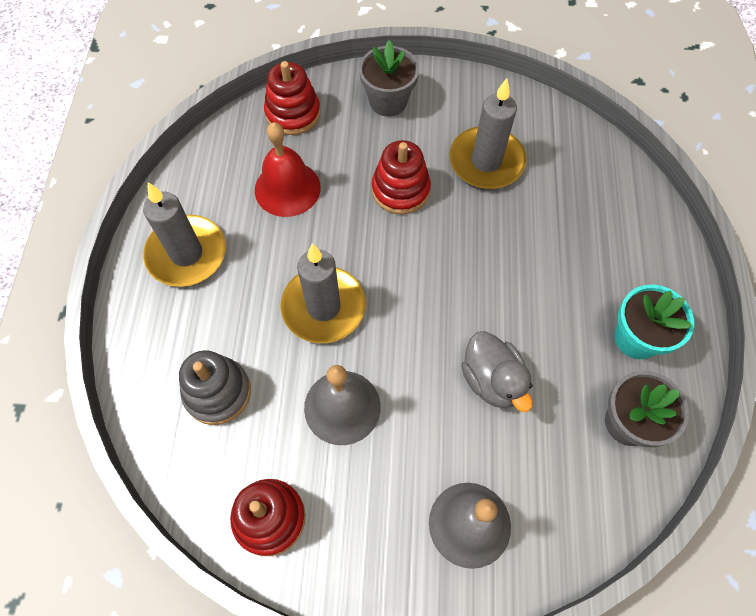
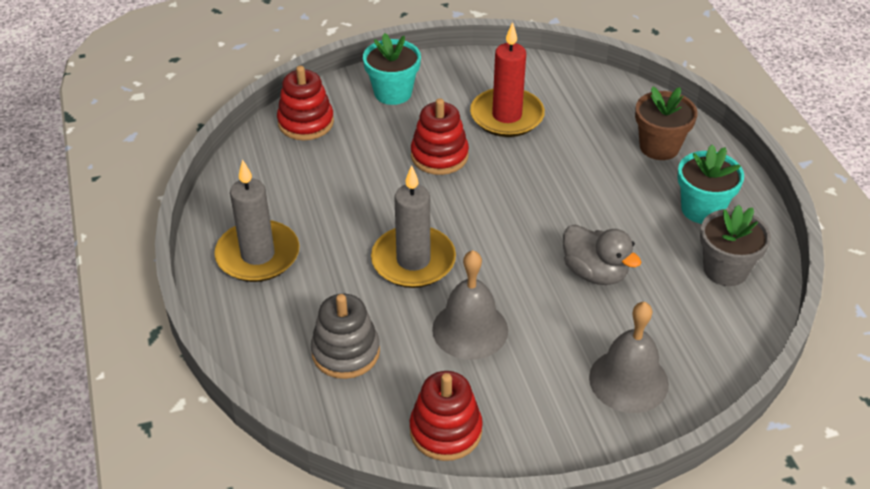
camera: 20 degrees left, 20 degrees down
(287, 188) = (331, 181): red bell -> none
(388, 101) = (393, 93): grey flower pot -> turquoise flower pot
(486, 161) = (507, 116): grey candle -> red candle
(625, 245) = (659, 147): none -> brown flower pot

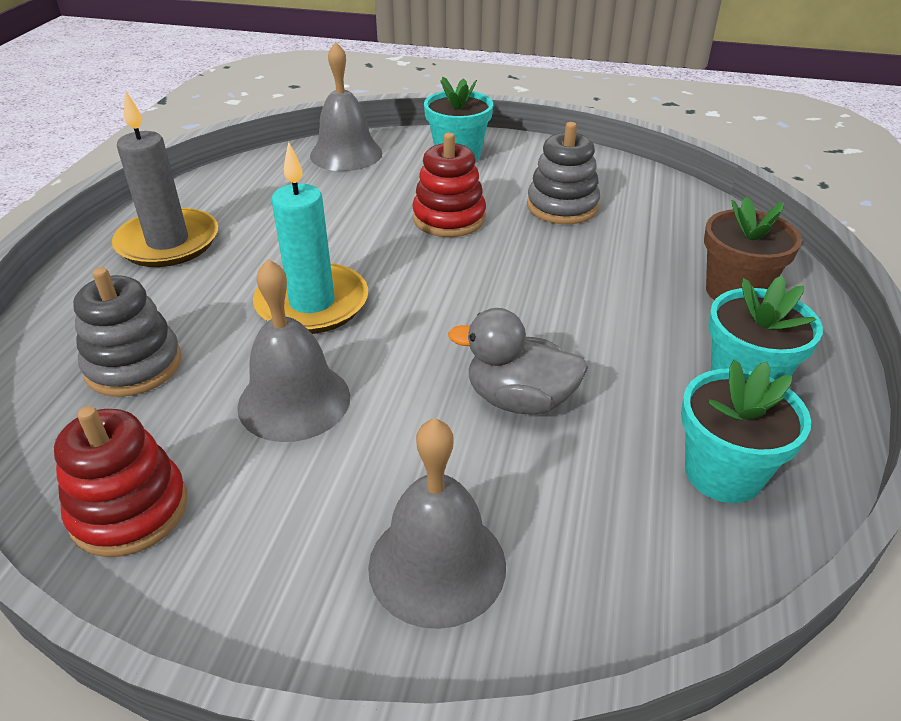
camera: 30 degrees right, 5 degrees down
(306, 122) = (346, 154): red stacking toy -> grey bell
(413, 261) = (312, 303): grey candle -> turquoise candle
(507, 116) = (562, 206): red candle -> grey stacking toy
(595, 272) = (519, 400): grey duck -> grey duck turned 120 degrees clockwise
(725, 270) = (723, 473): grey flower pot -> turquoise flower pot

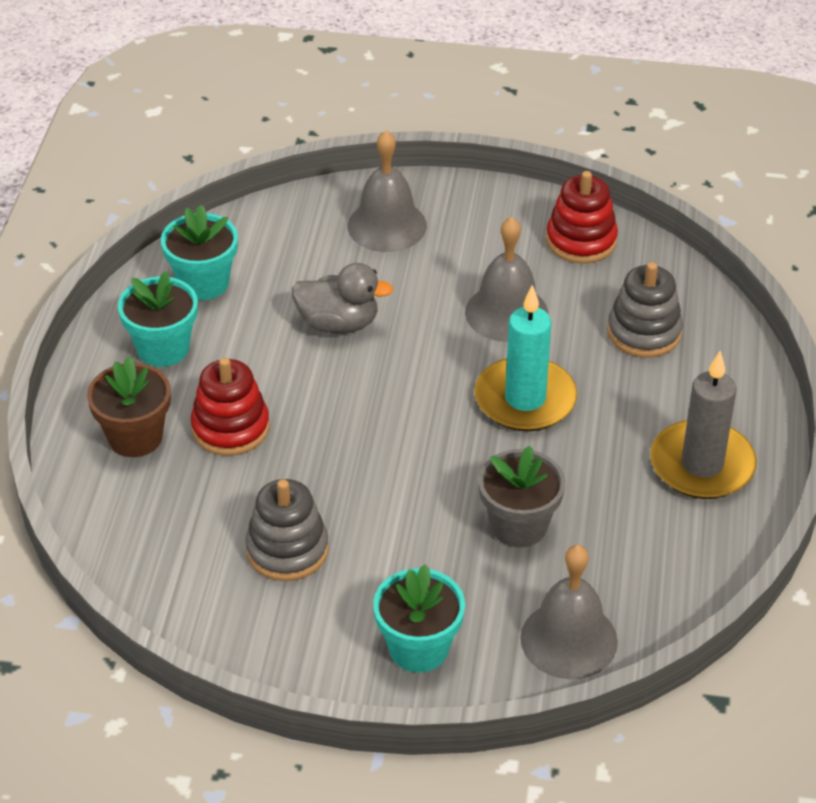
camera: 175 degrees right, 5 degrees up
(359, 211) = (519, 526): none -> grey flower pot
(449, 218) = (415, 521): red stacking toy -> red stacking toy (230, 428)

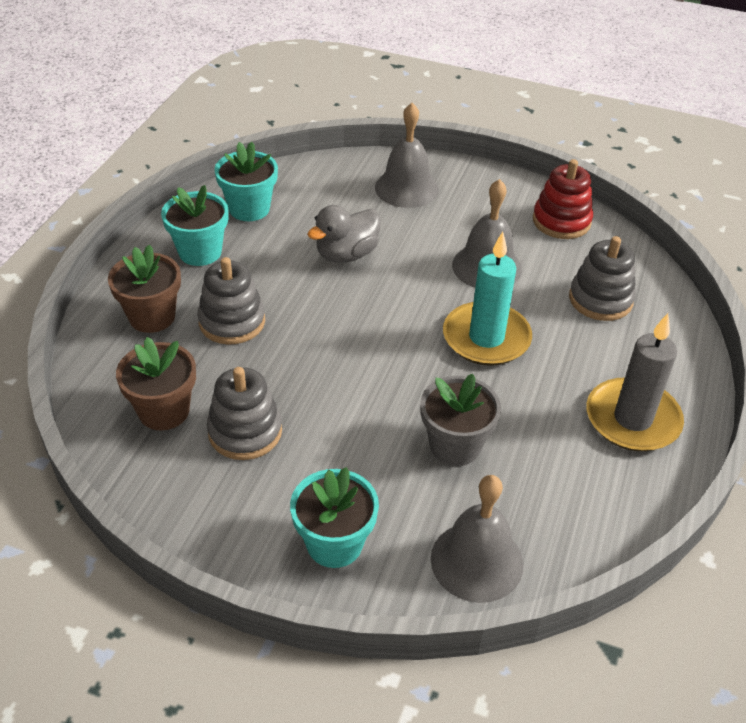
camera: 10 degrees right, 0 degrees up
(189, 543) = (164, 411): none -> brown flower pot
(230, 428) = (232, 322): red stacking toy -> grey stacking toy
(338, 323) = (346, 254): grey duck -> grey duck turned 120 degrees clockwise

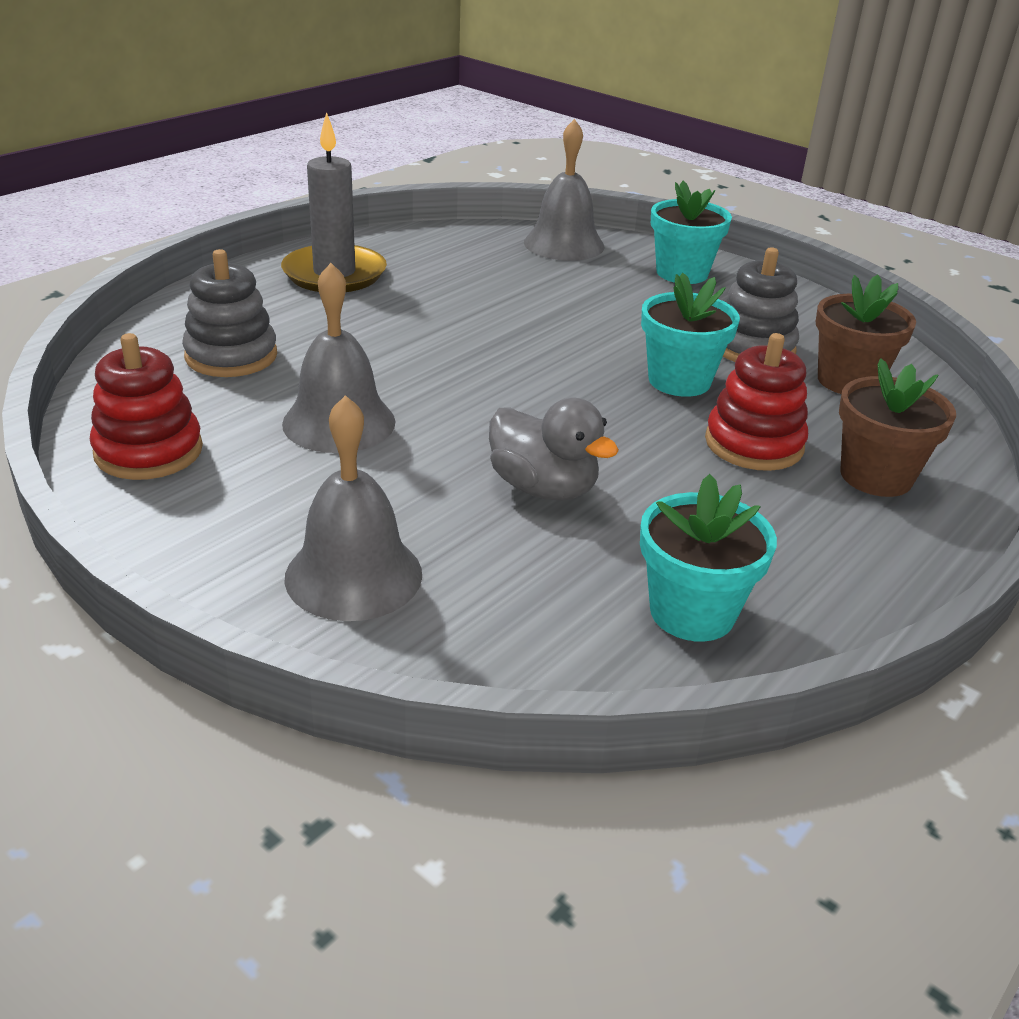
camera: 160 degrees left, 10 degrees down
(200, 252) = (798, 552): turquoise flower pot -> turquoise flower pot (679, 381)
(232, 322) = (754, 444): grey stacking toy -> red stacking toy
(346, 254) = (543, 488): grey duck -> grey duck turned 60 degrees clockwise
(455, 445) = (531, 295): grey flower pot -> none
(486, 338) = (419, 356): turquoise candle -> none

